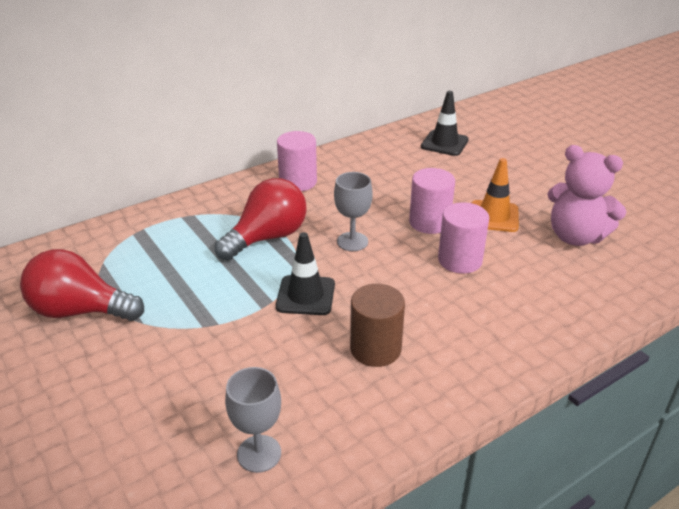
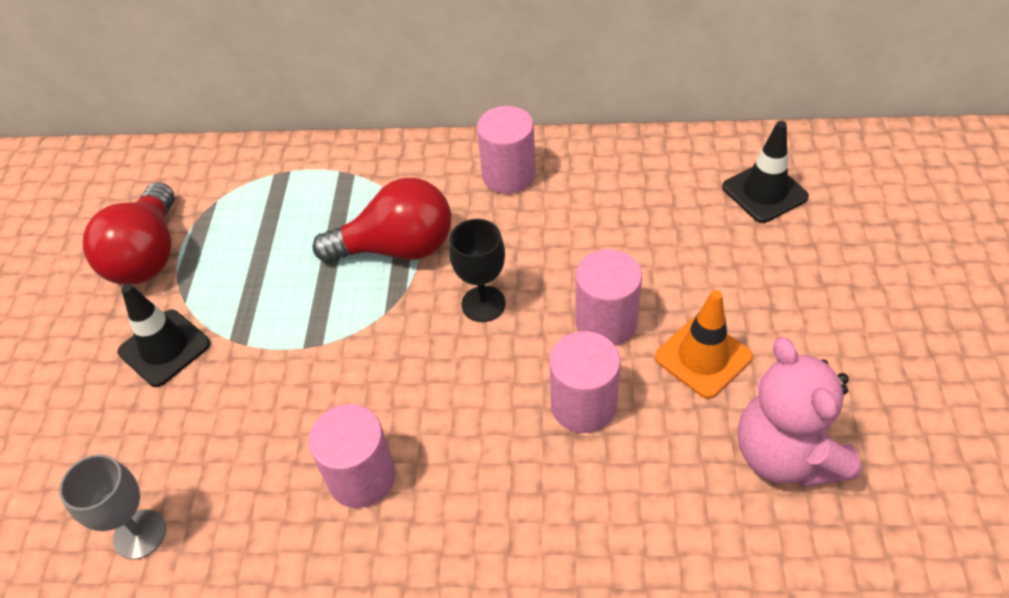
camera: 40 degrees right, 15 degrees up
(80, 311) = (147, 256): red light bulb -> red light bulb turned 135 degrees counterclockwise
(305, 295) = (360, 357): black traffic cone -> black traffic cone (164, 348)
(352, 241) = (483, 304): grey goblet -> black goblet
(375, 348) = (361, 477): brown cylinder -> pink cylinder

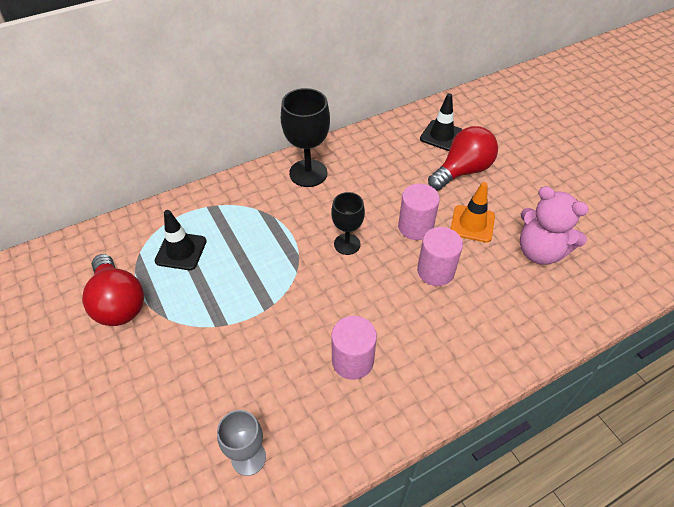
camera: 35 degrees left, 0 degrees up
(164, 348) = (176, 350): black traffic cone -> black traffic cone (181, 251)
(397, 248) = (276, 235): red light bulb -> red light bulb (462, 171)
(508, 175) = (308, 173): pink cylinder -> black goblet

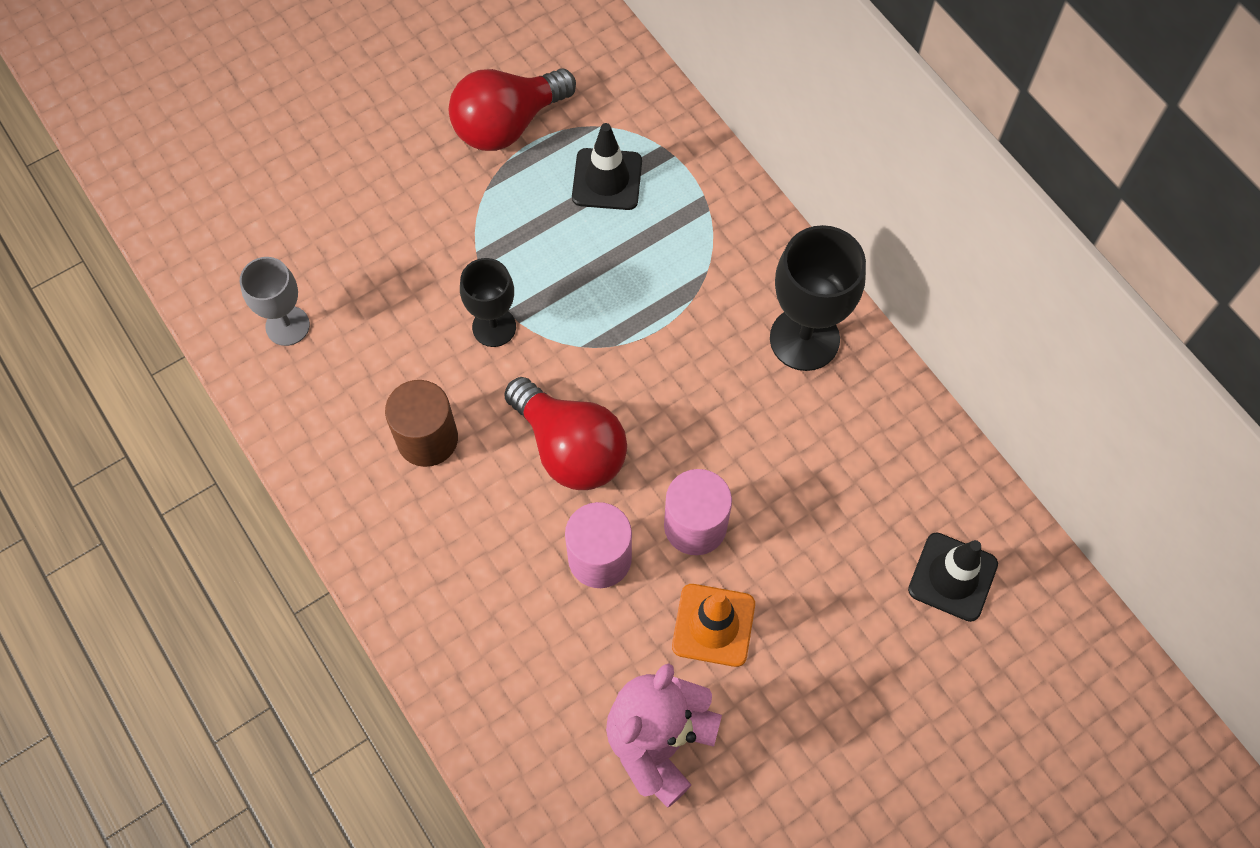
camera: 85 degrees right, 15 degrees up
(347, 244) = (644, 416): black goblet -> black goblet (494, 327)
(352, 360) = (427, 438): pink cylinder -> brown cylinder
(462, 171) = (852, 614): red light bulb -> red light bulb (570, 448)

